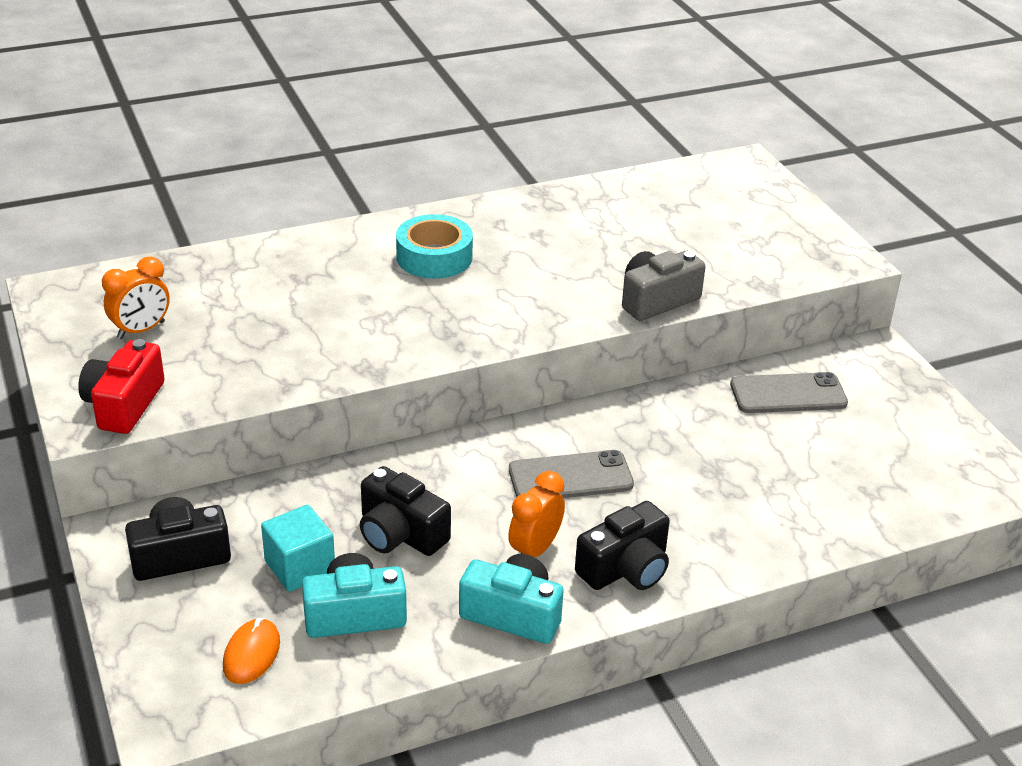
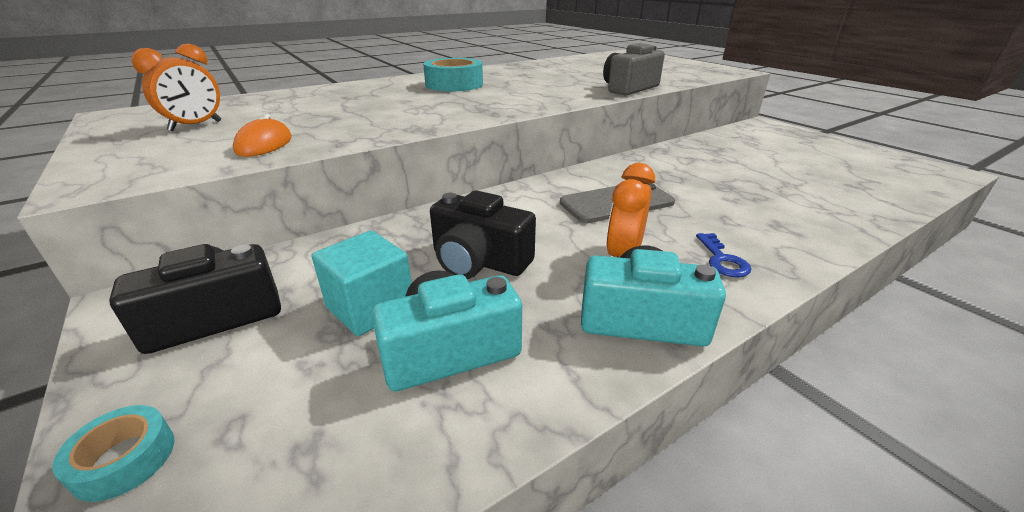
camera: 10 degrees left, 5 degrees down
(124, 404) = (152, 166): red camera -> none
(148, 650) = (124, 459): none -> turquoise tape
(251, 654) = (304, 433): orange mouse -> orange mouse (264, 144)
(625, 568) = (722, 260): black camera -> blue key
(788, 394) = (733, 146): grey phone -> none

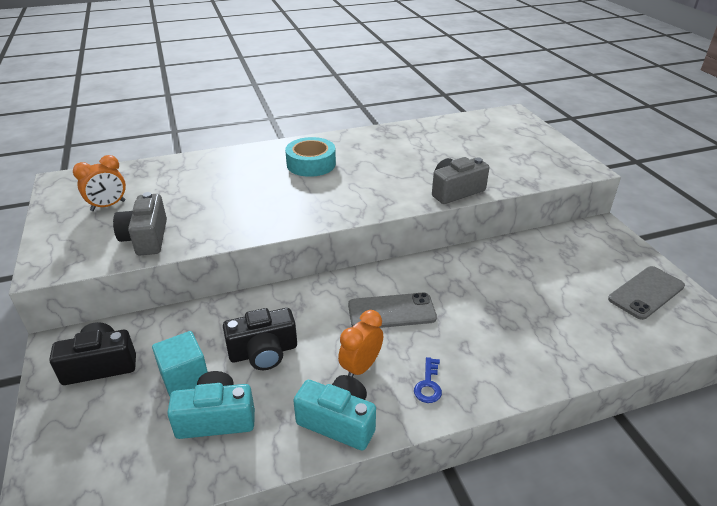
camera: 15 degrees right, 5 degrees up
(124, 459) = (50, 445): turquoise tape -> none
(264, 144) = (146, 238): orange mouse -> grey camera
(479, 261) = (263, 352): black camera -> black camera turned 60 degrees counterclockwise
(856, 159) = (646, 292): none -> grey phone

